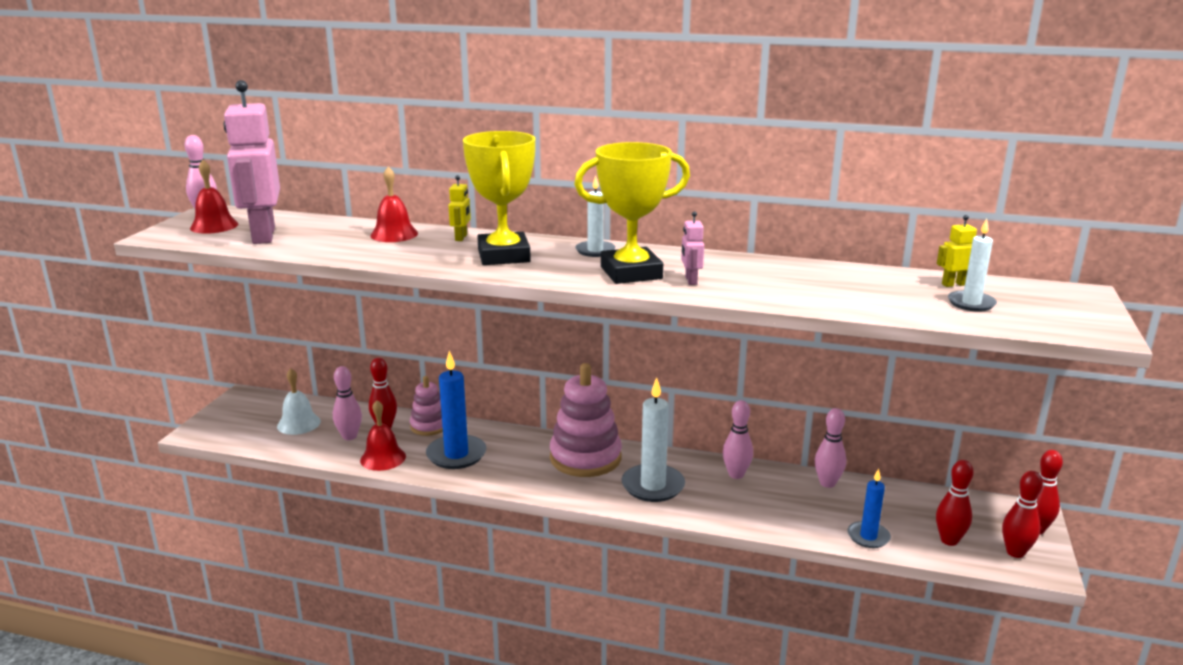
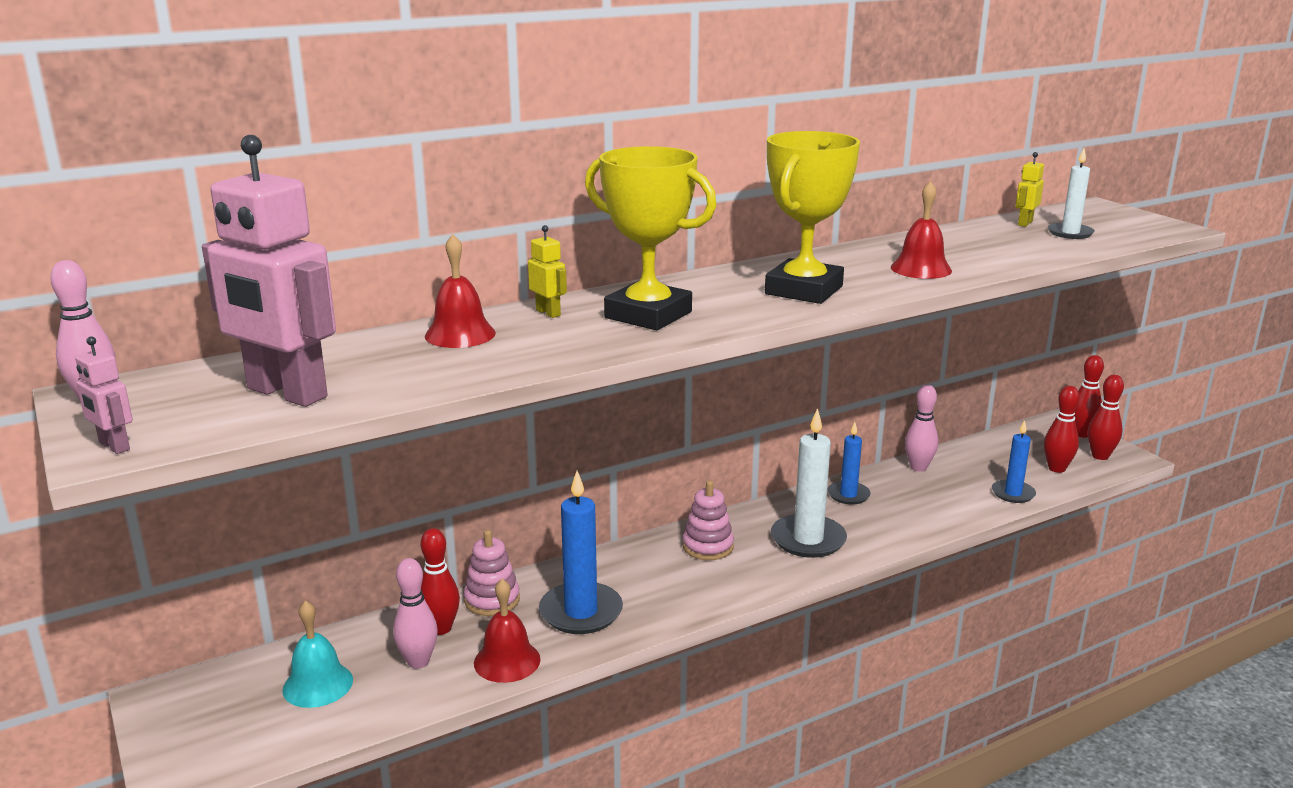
camera: 45 degrees left, 0 degrees up
(214, 226) = (163, 408): red bell -> red bell (921, 269)
(299, 423) = (318, 684): white bell -> turquoise bell
(585, 458) = (708, 546): pink stacking toy -> pink stacking toy, size x0.57
(595, 251) = (715, 282): white candle -> none
(690, 280) = (865, 280): pink robot -> pink robot (114, 446)
(736, 474) = (848, 495): pink bowling pin -> blue candle

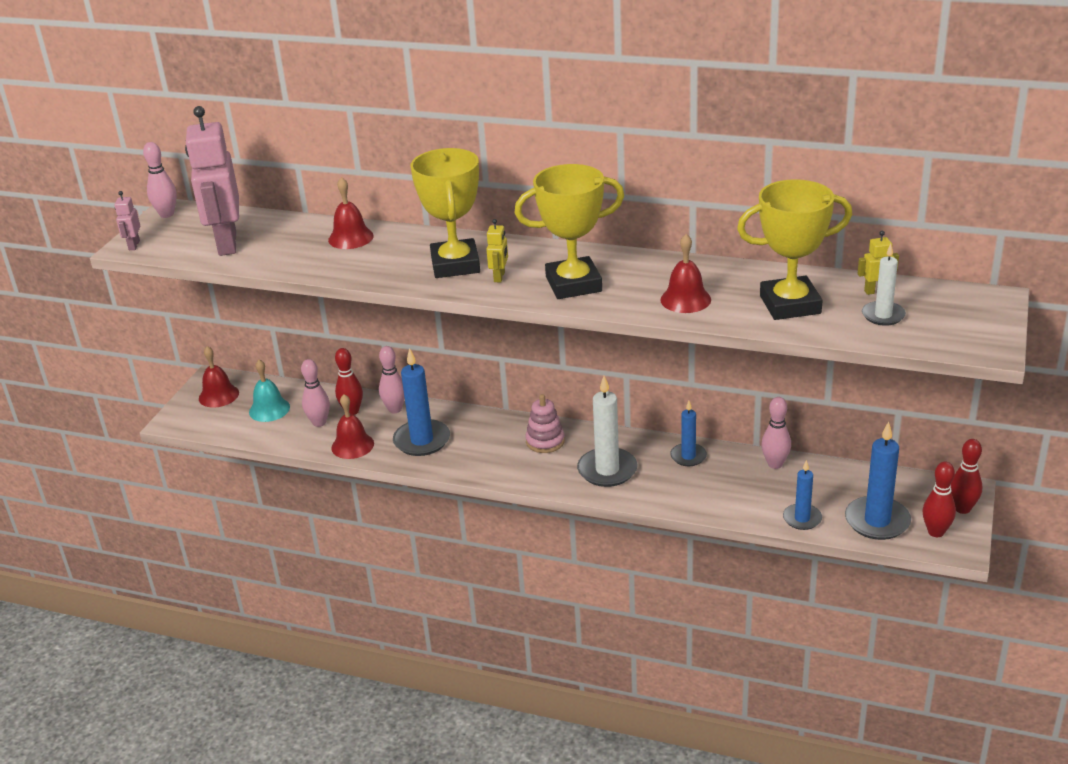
camera: 50 degrees right, 10 degrees up
(204, 710) = (218, 395): none -> red bell
(492, 600) = (395, 409): pink stacking toy -> pink bowling pin
(548, 313) = (415, 240): yellow robot -> yellow robot (499, 277)
(999, 247) = (790, 304): none -> yellow trophy
(1056, 468) = (877, 521): red bowling pin -> blue candle

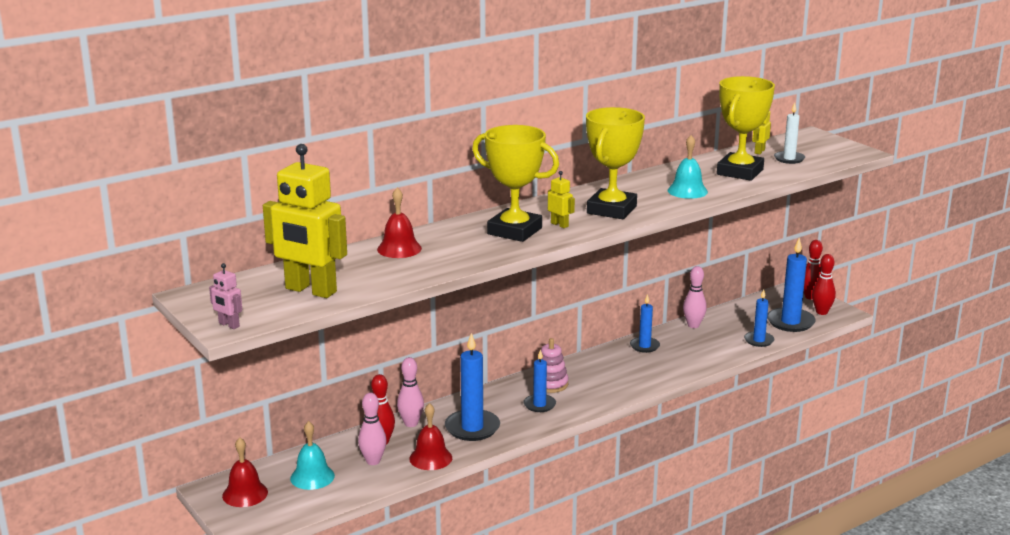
camera: 55 degrees left, 10 degrees down
(167, 214) = (197, 298): pink bowling pin -> none
(227, 244) = (310, 290): pink robot -> yellow robot
(501, 454) = (539, 405): none -> blue candle
(607, 470) = (618, 377): white candle -> none
(685, 299) = (687, 191): red bell -> turquoise bell

